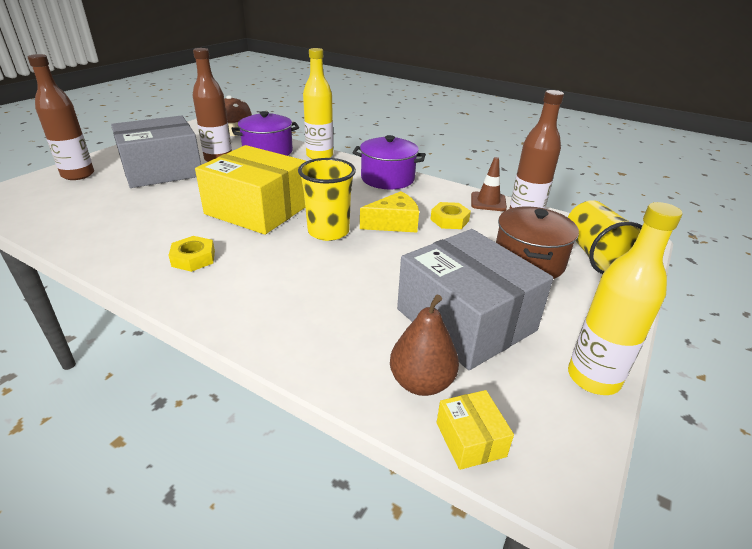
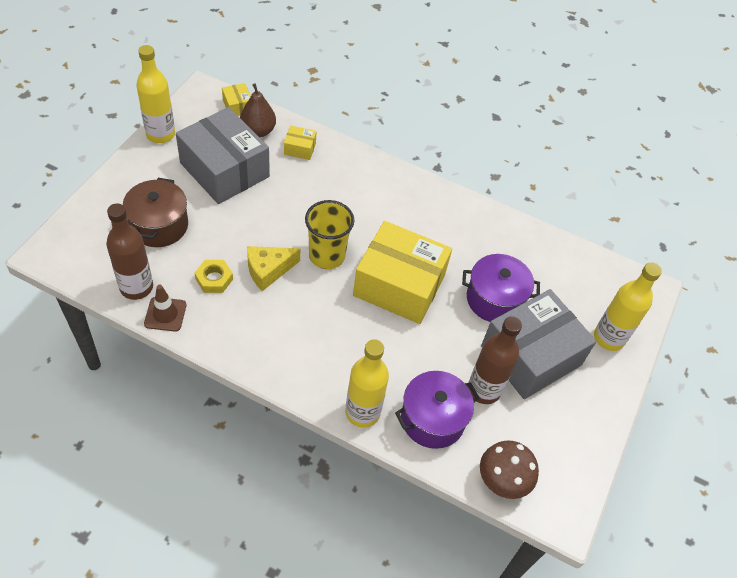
camera: 170 degrees right, 20 degrees up
(78, 175) = (608, 338): brown bottle -> yellow bottle
(193, 258) = (423, 218): yellow nut -> none
(347, 349) = (300, 148): none -> yellow box
(387, 178) = (273, 357): purple pot -> purple pot (494, 299)
(595, 255) = (96, 235): yellow cup -> none

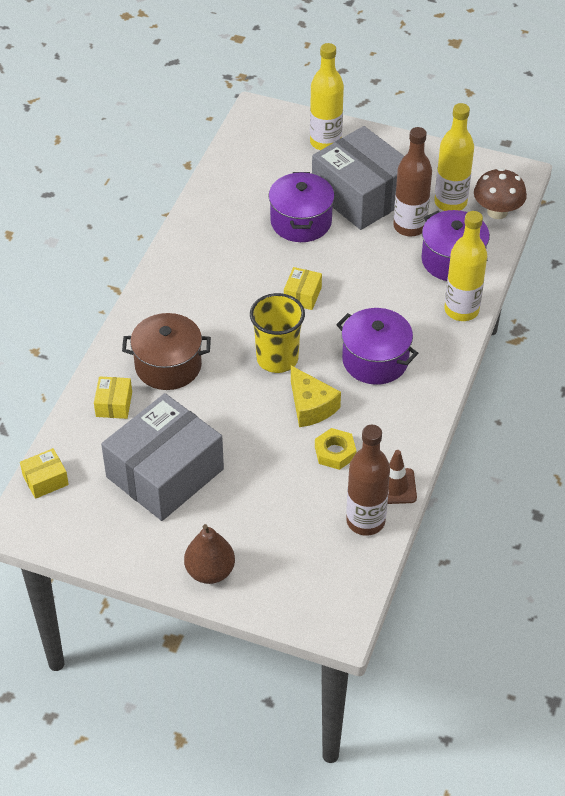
camera: 90 degrees left, 5 degrees down
(159, 225) = (269, 520): brown pot -> brown pot (168, 366)
(160, 134) = (113, 553): yellow bottle -> yellow bottle (450, 203)
(258, 131) = (89, 450): brown pear -> brown pear (210, 571)
(311, 327) = (375, 360): none -> purple pot
(399, 285) = (302, 295): yellow box -> yellow box, size x0.41

